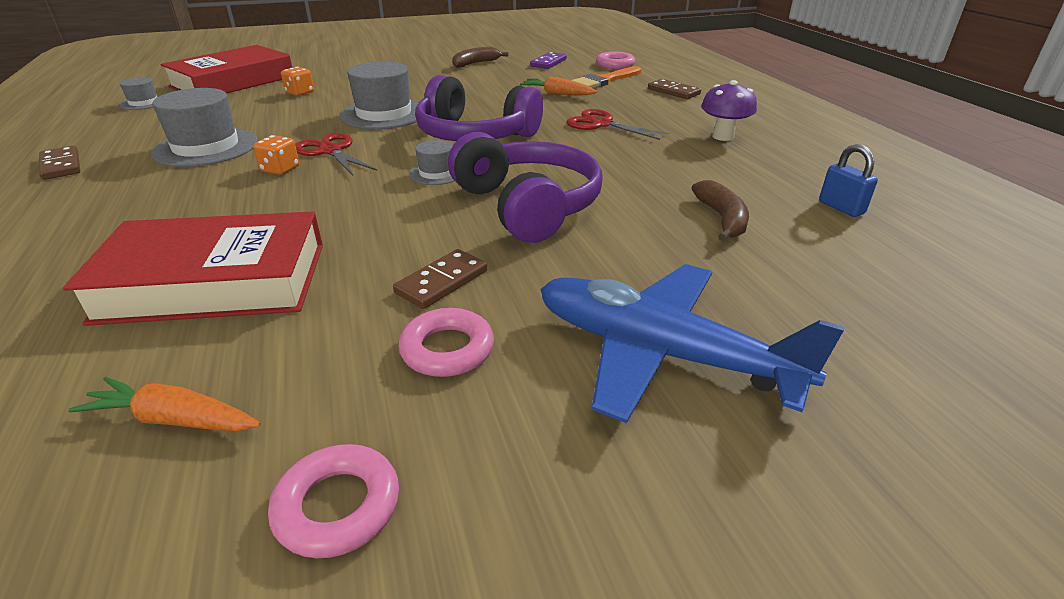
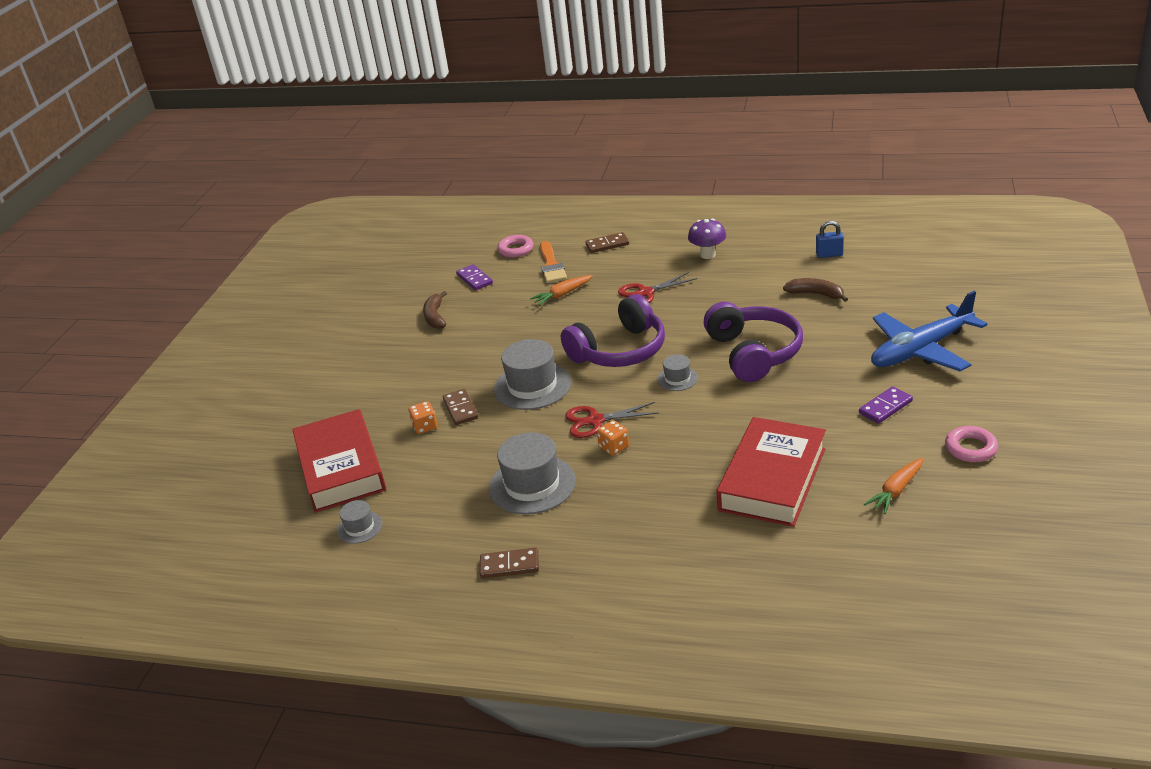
camera: 55 degrees left, 0 degrees up
(442, 282) = (823, 399): brown domino -> brown domino (460, 409)
(447, 349) = (885, 407): pink ring -> purple domino
(527, 206) = (753, 353): purple headphones -> purple headphones turned 75 degrees clockwise

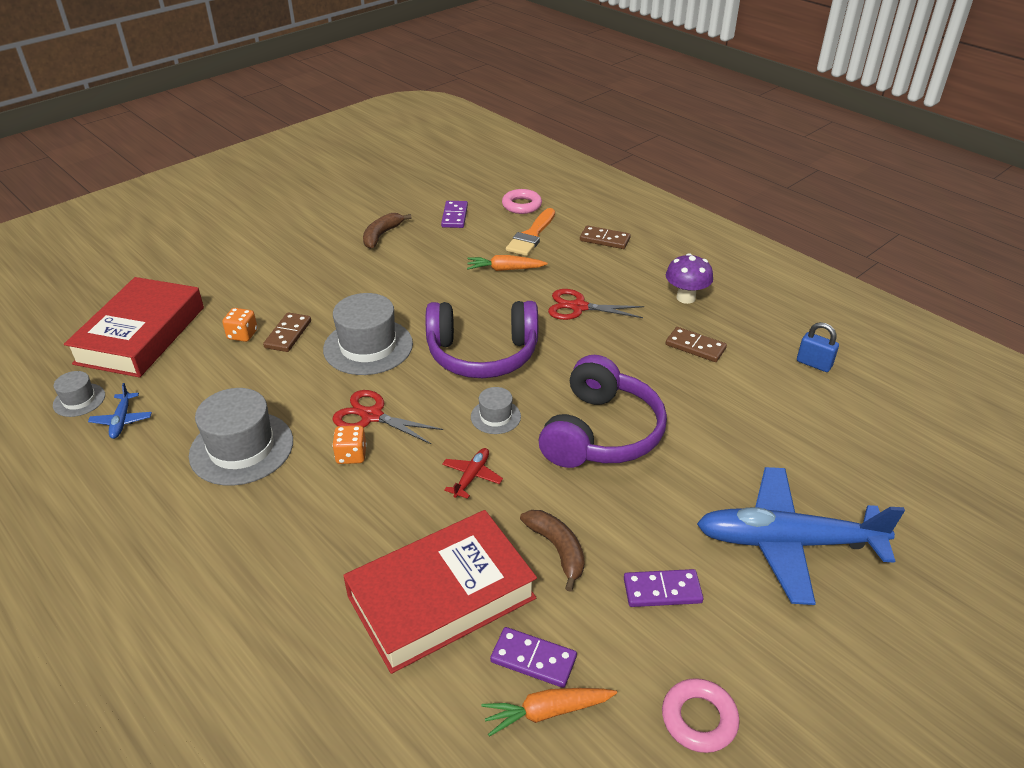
camera: 30 degrees right, 5 degrees up
(415, 519) = (122, 420): none -> blue plane
(509, 565) = (119, 521): brown domino -> brown domino (695, 347)
(707, 416) = (471, 477): none -> red plane
(816, 294) = (746, 402): brown banana -> brown banana (557, 549)
(859, 475) = (533, 659): none -> purple domino

